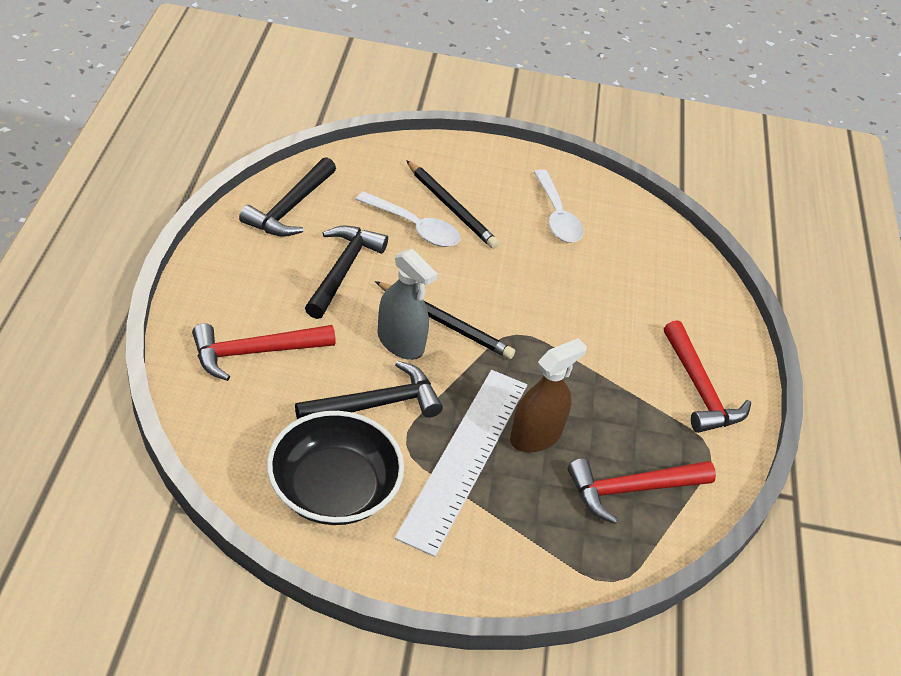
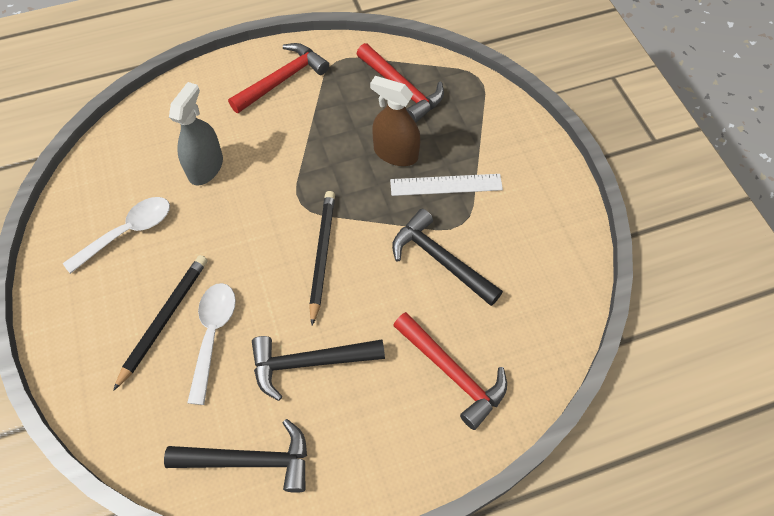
camera: 110 degrees left, 15 degrees up
(334, 489) = (533, 247): black bowl -> none
(400, 342) = (366, 275): grey spray bottle -> grey spray bottle (205, 167)
(465, 457) = (446, 185): white ruler -> white ruler, size x0.59

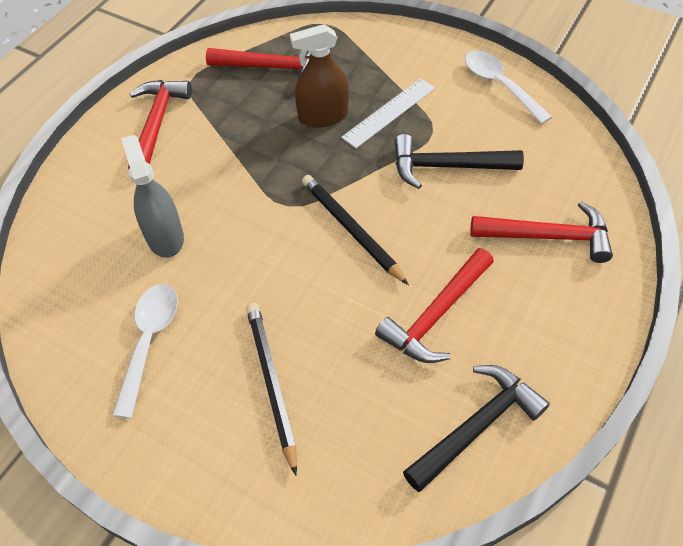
camera: 40 degrees left, 5 degrees down
(213, 335) = (330, 359): white spoon -> white spoon (499, 85)
(309, 363) = (436, 315): black hammer -> red hammer

